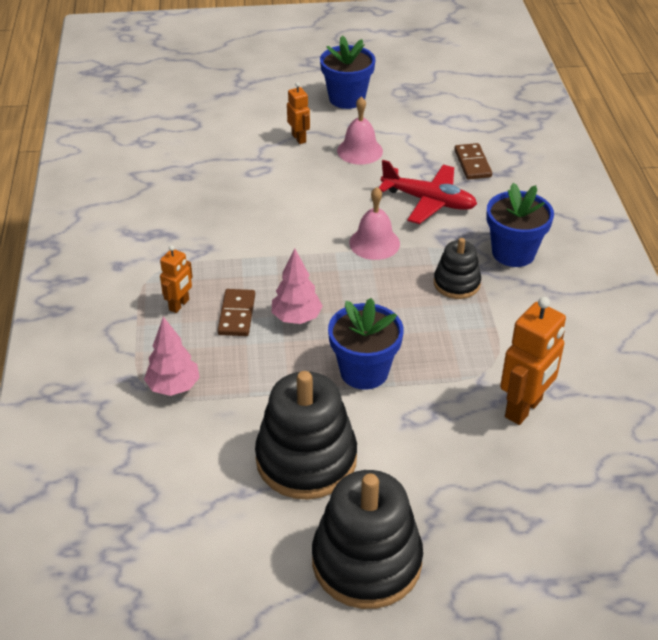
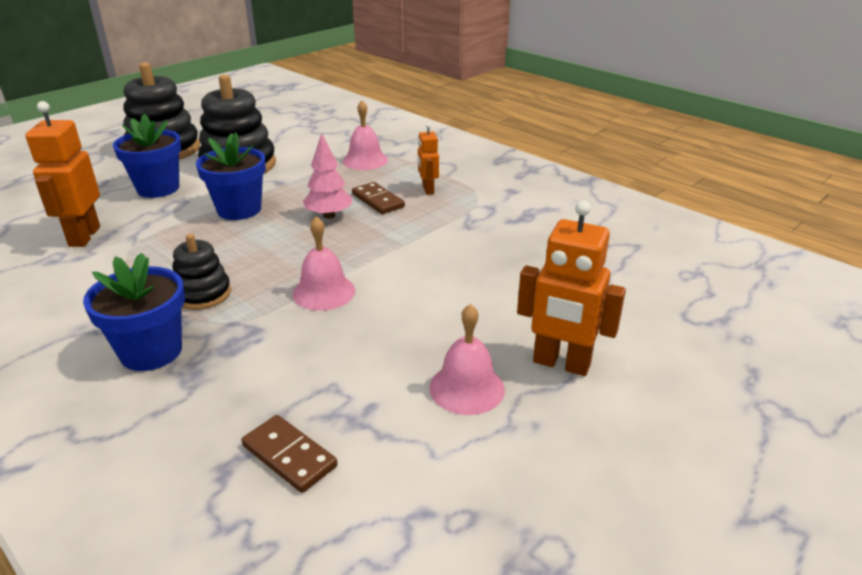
camera: 140 degrees right, 10 degrees down
(174, 387) = (365, 160): pink tree -> pink bell
(299, 138) = (561, 364): orange robot -> orange robot, size x1.76
(347, 98) = (606, 473): blue flower pot -> blue flower pot (158, 188)
(429, 201) = (305, 364): red plane -> none

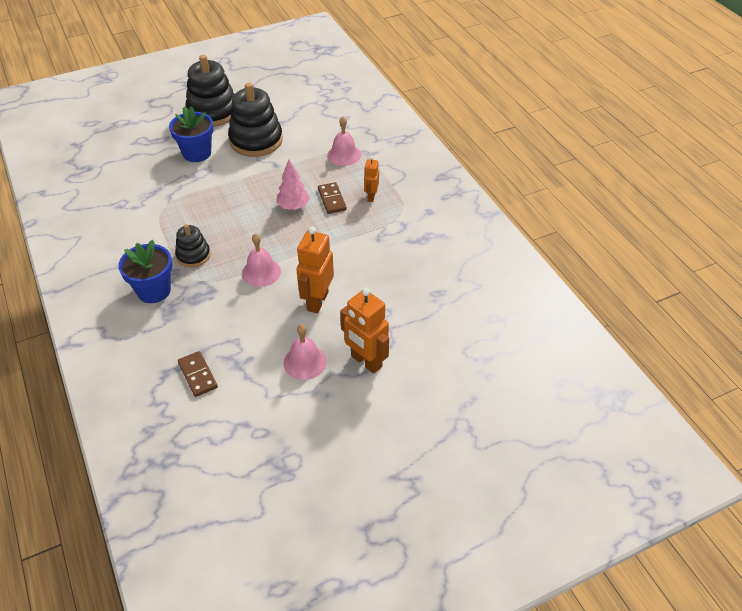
camera: 20 degrees right, 15 degrees up
(84, 236) = (141, 189): orange robot -> orange robot (317, 301)
(239, 209) = (240, 186): blue flower pot -> none

